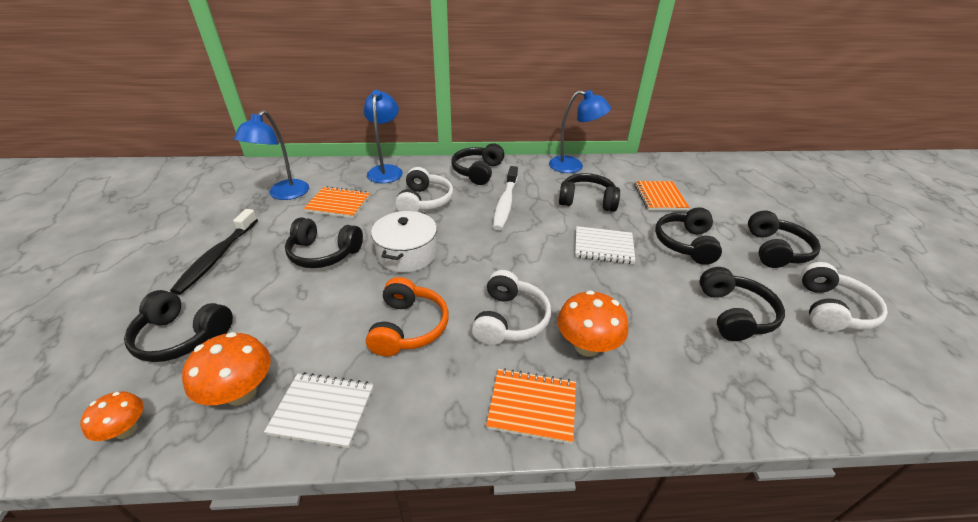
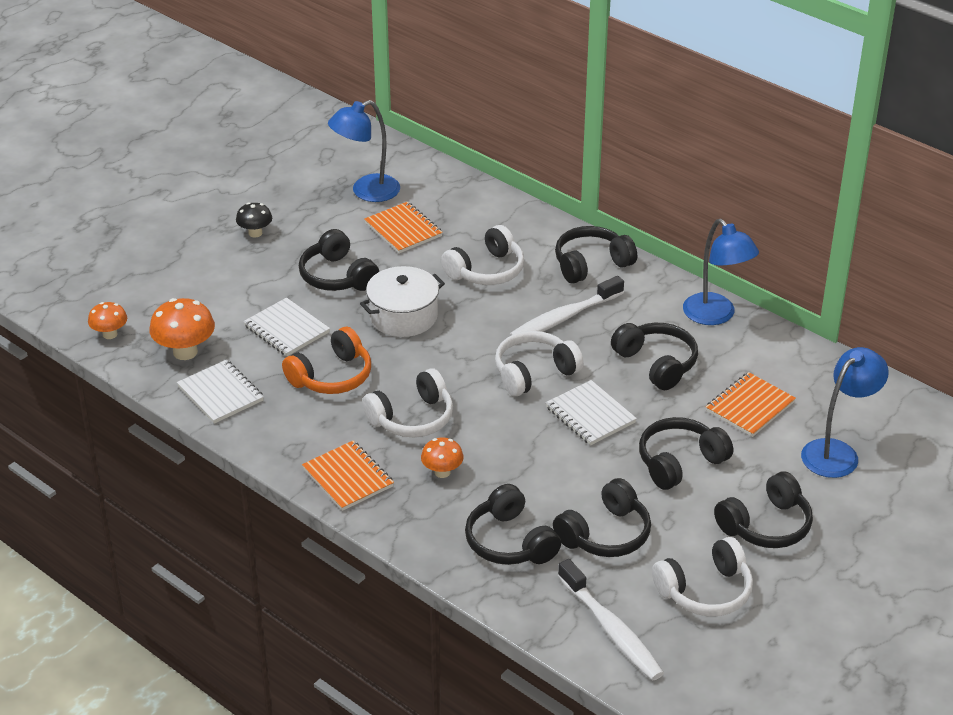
camera: 45 degrees right, 0 degrees up
(182, 336) = (181, 290): black headphones -> black headphones (509, 542)
(217, 257) = (255, 233): black toothbrush -> black mushroom
(325, 313) = (286, 329): none -> white notebook
(386, 170) = (495, 211): blue lamp -> blue lamp (837, 452)
(537, 241) = (534, 372): none -> white headphones
(586, 346) = (442, 472): orange mushroom -> orange mushroom, size x0.61
(856, 381) = (611, 630): none -> white toothbrush

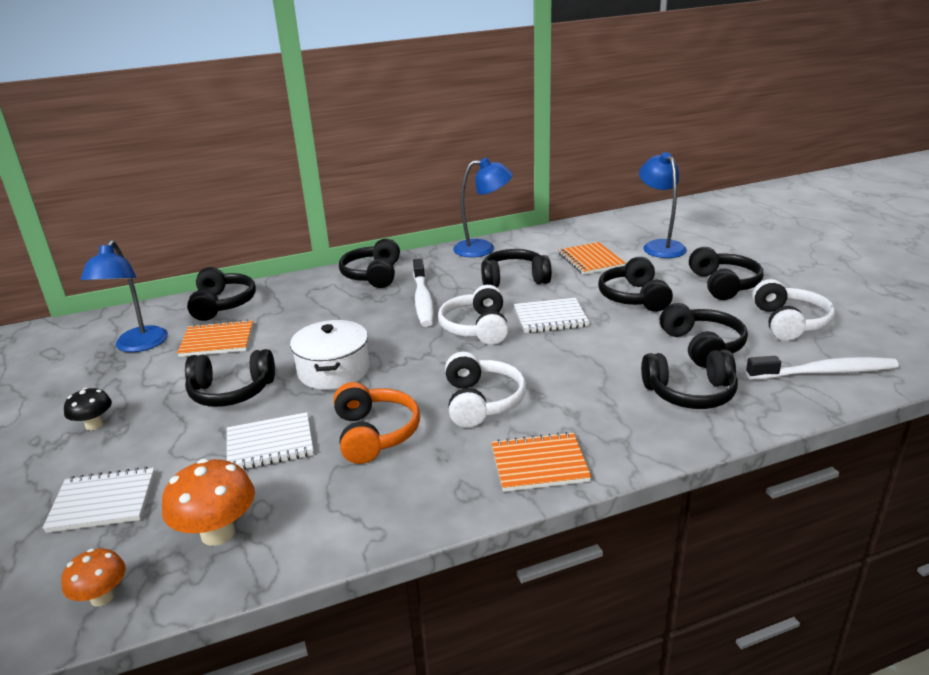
camera: 60 degrees left, 10 degrees down
(221, 394) = (322, 523): white notebook -> white notebook (103, 502)
(442, 472) = (571, 405): orange mushroom -> none
(464, 200) = (223, 304): none -> black headphones
(486, 271) = (325, 317): white headphones -> none

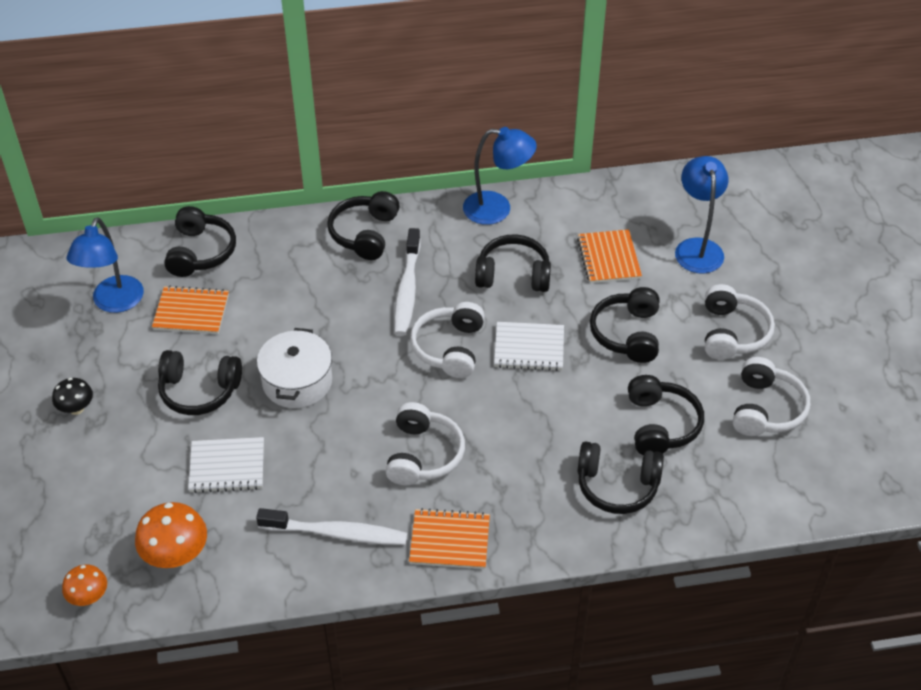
camera: 10 degrees right, 20 degrees up
(103, 502) = (87, 502): white notebook -> none
(375, 434) = (319, 474): orange headphones -> none
(724, 284) = (732, 333): black headphones -> white headphones
(825, 372) = (758, 487): white toothbrush -> white toothbrush (337, 533)

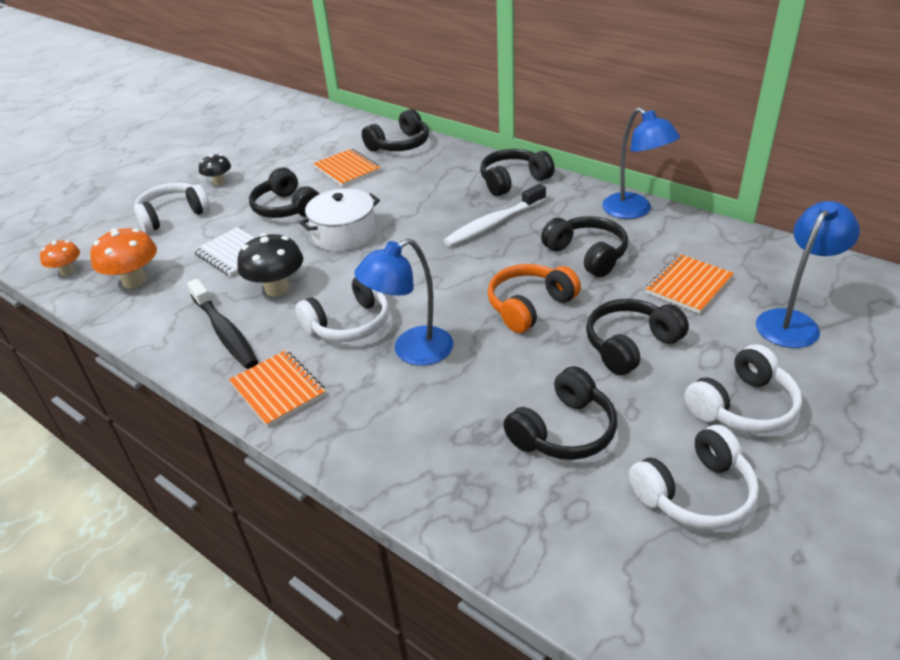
camera: 50 degrees right, 10 degrees down
(114, 303) = (317, 146): blue lamp -> blue lamp (412, 351)
(319, 469) = (277, 288): none -> black mushroom
(337, 533) = (225, 332): white toothbrush -> black toothbrush
(449, 348) = (469, 272): white headphones -> white headphones (173, 215)
(529, 348) = (529, 306): white notebook -> orange headphones
(617, 486) = (455, 449): black headphones -> none

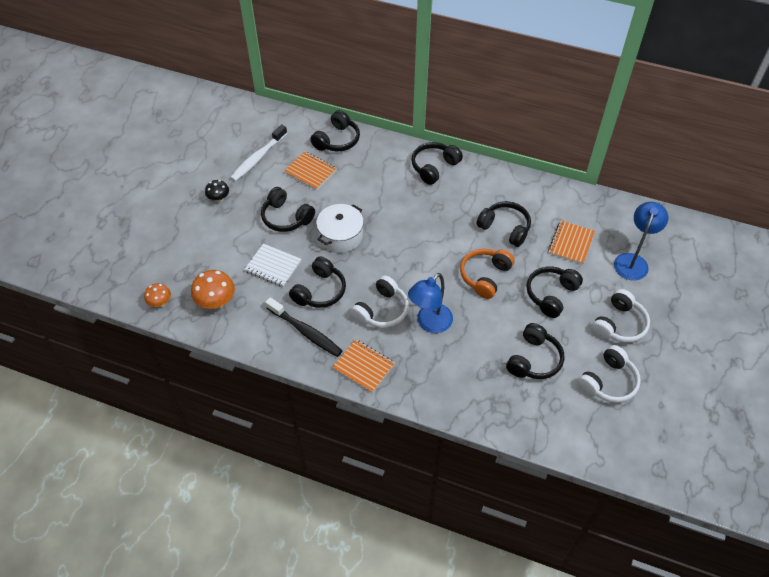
camera: 20 degrees left, 15 degrees up
(173, 215) = (204, 238): white headphones -> none
(277, 288) = (320, 291): black mushroom -> black headphones
(493, 224) = (436, 210): white toothbrush -> white toothbrush (258, 158)
(634, 211) = (522, 184): blue lamp -> none

